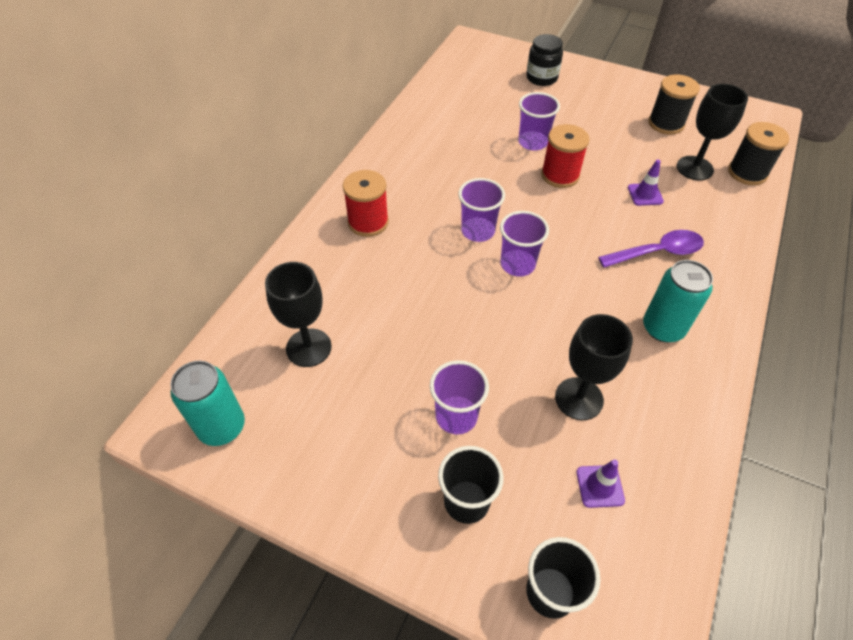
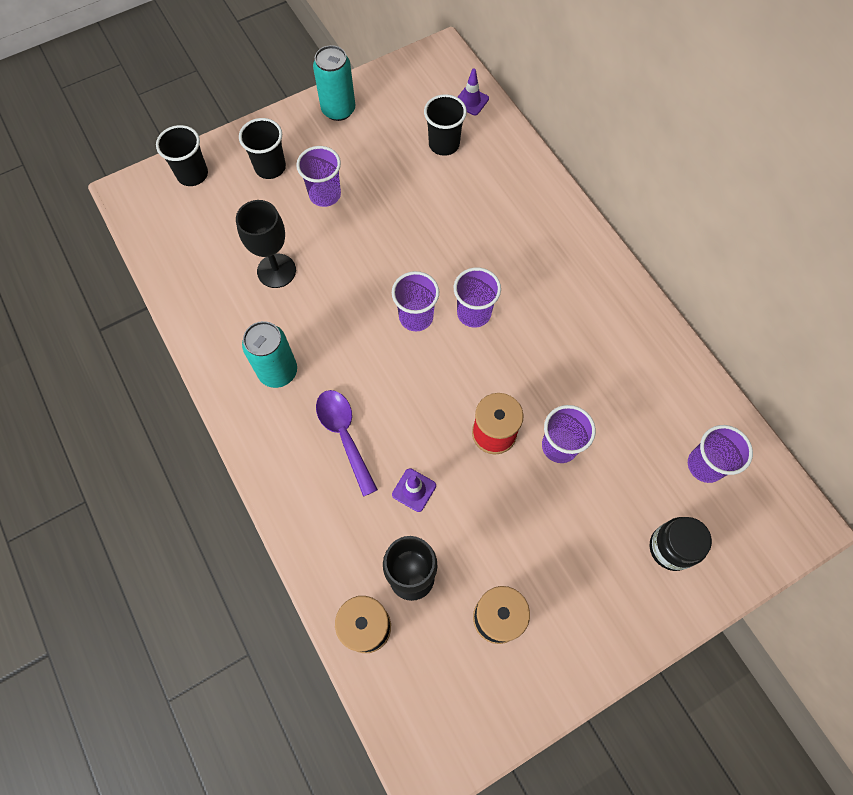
camera: 125 degrees right, 15 degrees up
(222, 427) = (419, 78): turquoise can -> turquoise can (338, 110)
(308, 347) = (444, 144): black goblet -> black cup
(368, 222) = (543, 240): red spool -> none
(475, 82) = (705, 465): none -> purple cup
(600, 486) = (217, 238): purple traffic cone -> purple traffic cone (471, 101)
(657, 252) = (344, 435): purple spoon -> purple spoon turned 135 degrees clockwise

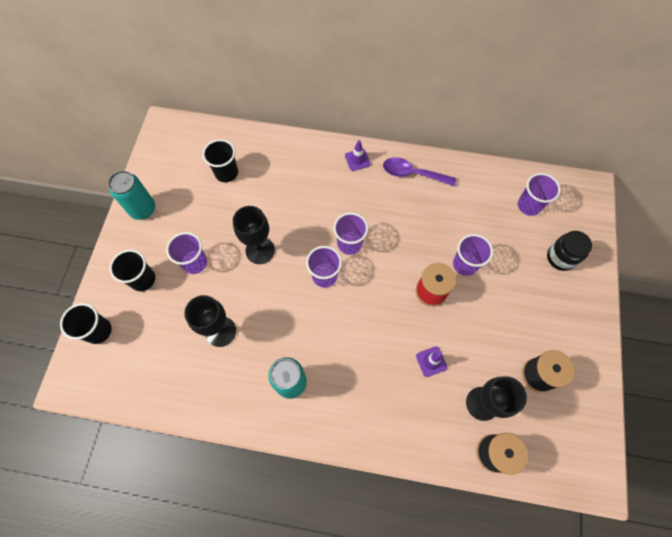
camera: 50 degrees left, 0 degrees up
(344, 435) = (366, 375): purple spoon -> purple spoon (413, 174)
(389, 238) = (260, 250): none -> black goblet
(471, 101) = (212, 137): purple traffic cone -> purple traffic cone (357, 160)

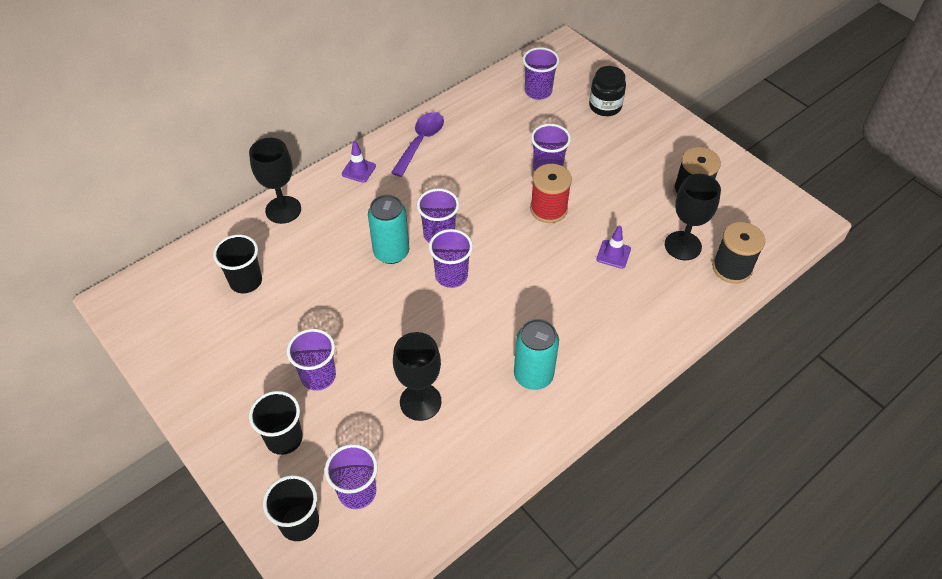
camera: 50 degrees left, 15 degrees down
(138, 345) = (357, 492): none -> purple cup
(143, 209) = (197, 385): turquoise can -> turquoise can (391, 252)
(260, 250) = (367, 310): black goblet -> black goblet (283, 210)
(413, 174) = (420, 142): purple spoon -> purple spoon turned 150 degrees clockwise

